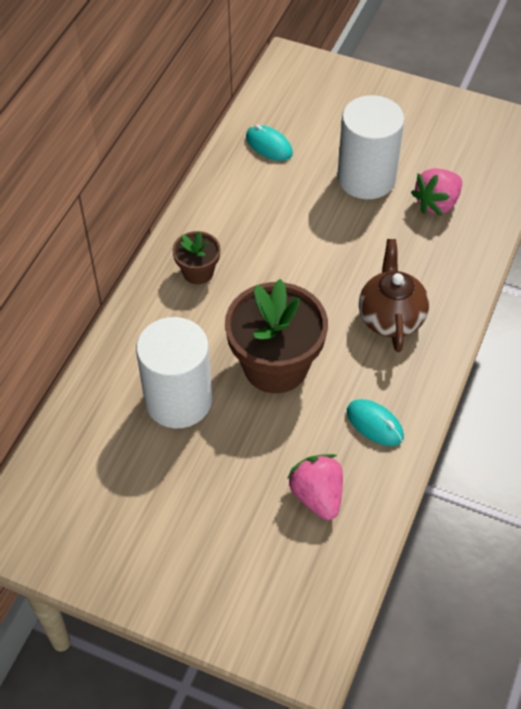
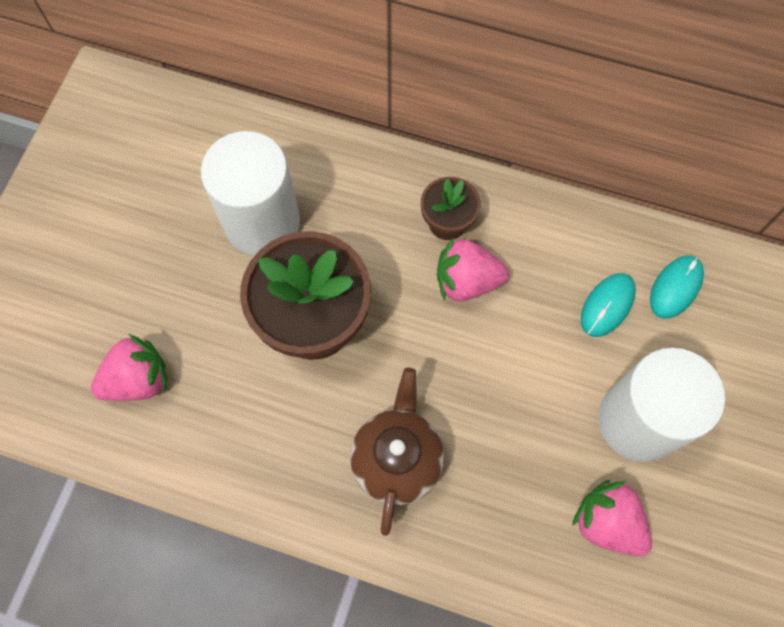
camera: 85 degrees right, 15 degrees up
(250, 264) = (466, 281): none -> pink strawberry
(374, 424) = (234, 442): turquoise mouse -> turquoise mouse (607, 306)
(391, 318) = (397, 459): brown teapot -> brown teapot turned 75 degrees counterclockwise

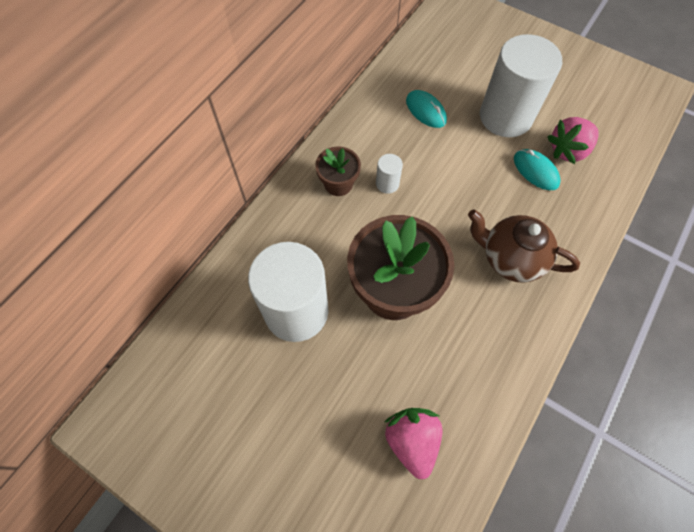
camera: 75 degrees left, 5 degrees down
(466, 281) = (387, 183): pink strawberry -> white cylinder
(675, 288) = (422, 74): turquoise mouse -> turquoise mouse (535, 171)

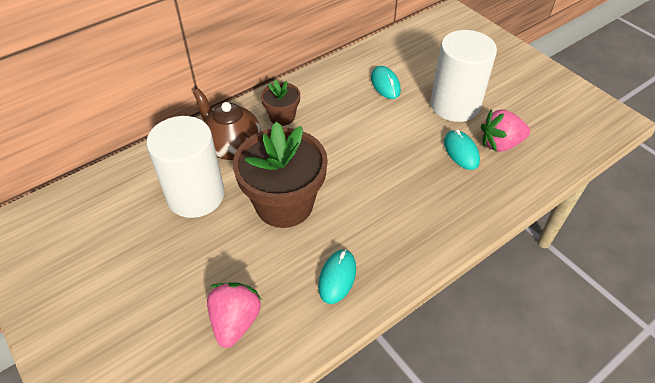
camera: 20 degrees right, 15 degrees down
(387, 183) = (323, 127): white cylinder -> none
(485, 355) = (337, 277): none -> turquoise mouse
(510, 259) = (401, 211): brown teapot -> brown teapot (232, 147)

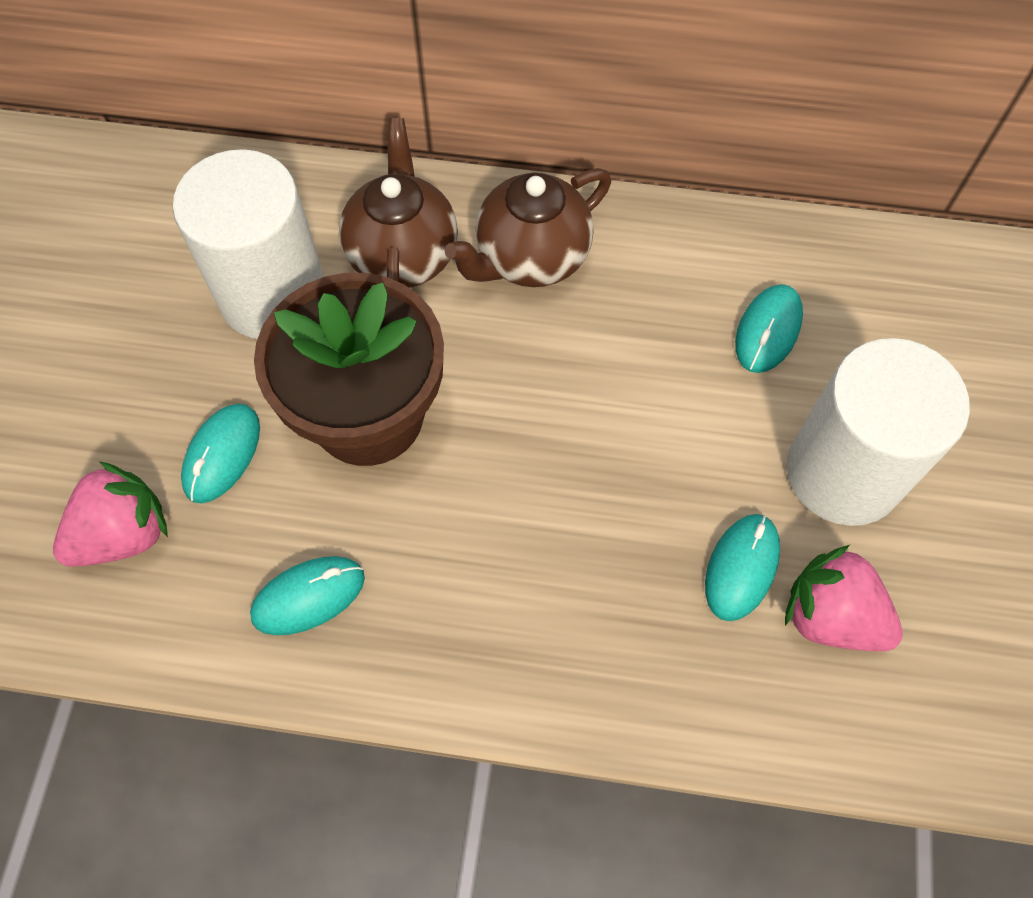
camera: 45 degrees right, 15 degrees up
(243, 261) = (222, 455): none -> turquoise mouse
(282, 117) = (530, 258): brown flower pot -> brown teapot

